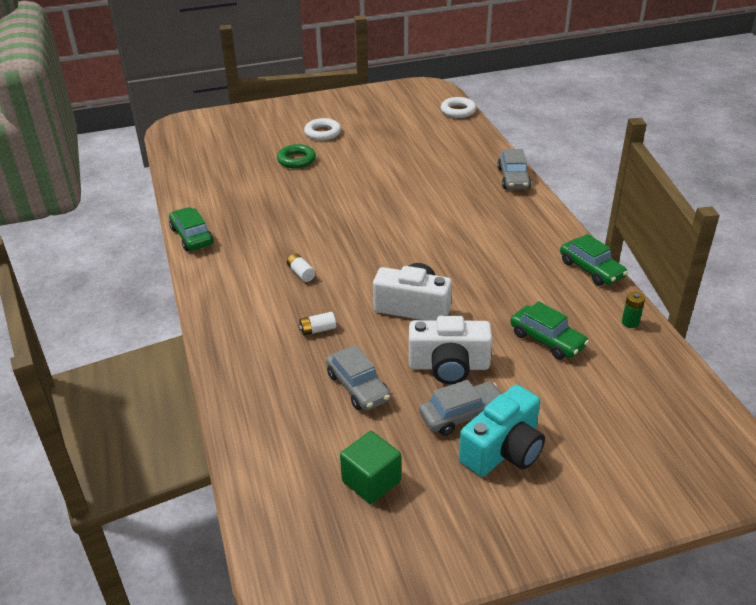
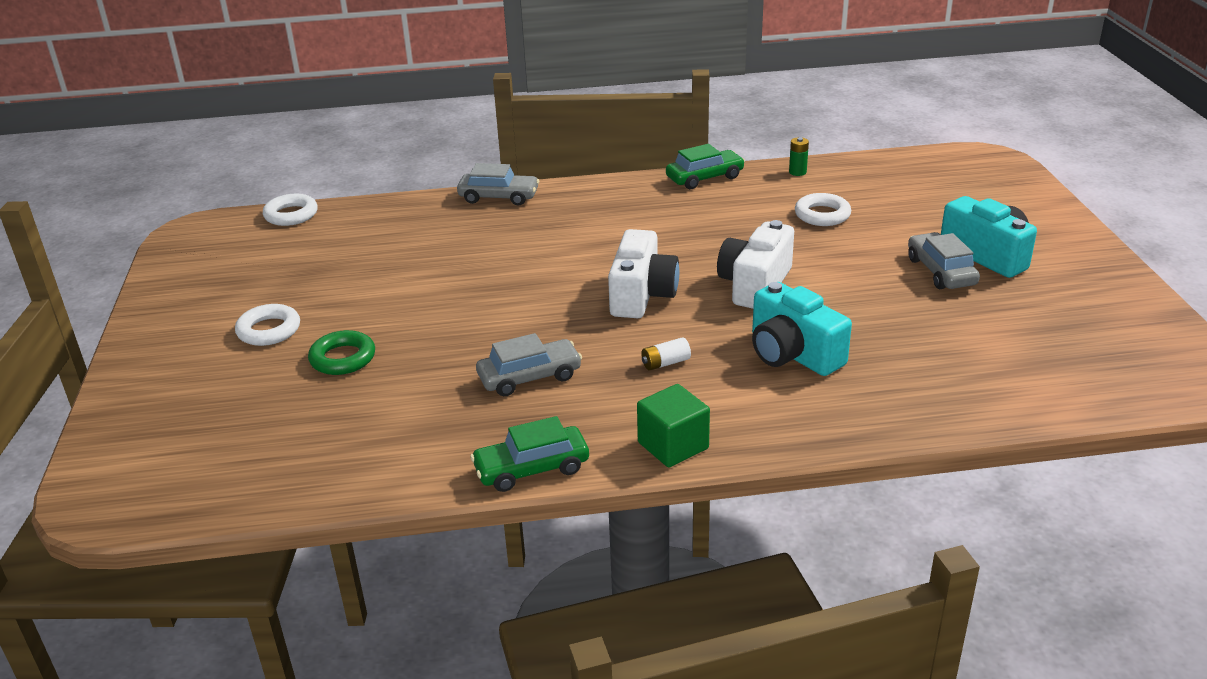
camera: 80 degrees left, 5 degrees down
(318, 330) = (792, 354): white battery -> turquoise camera
(358, 387) = (900, 330): grey car -> grey car (530, 377)
(371, 481) = (1046, 330): green cube -> green cube (673, 445)
(449, 366) = (863, 272): white camera -> white camera (642, 295)
(547, 340) = (822, 215): green car -> white ring

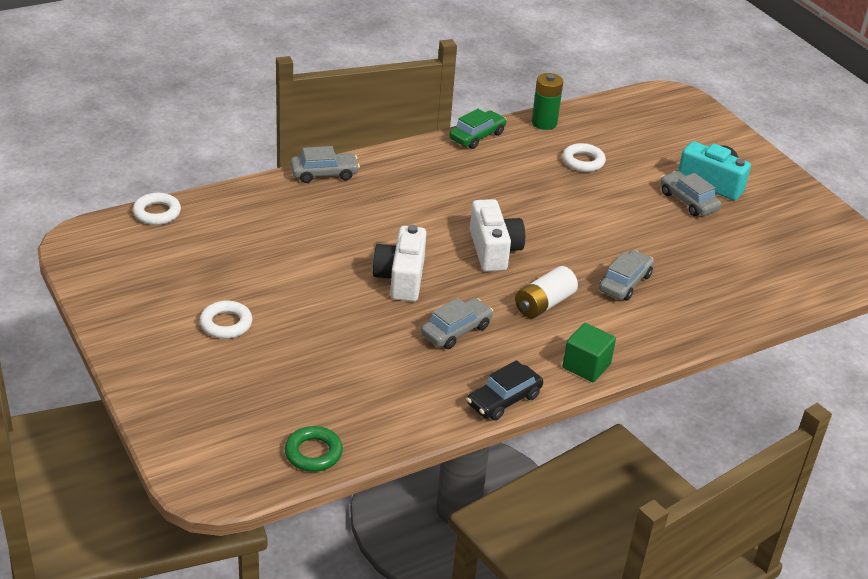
camera: 25 degrees left, 5 degrees up
(343, 358) = (305, 338): green ring -> green ring (313, 453)
(531, 468) = (504, 400): green car -> black car
(665, 363) = (544, 304): white battery -> white battery, size x1.84
(755, 285) = (569, 230): white camera -> white camera (401, 278)
(792, 354) = (625, 283): turquoise camera -> grey car
(797, 172) = (544, 123): green battery -> green battery, size x1.84

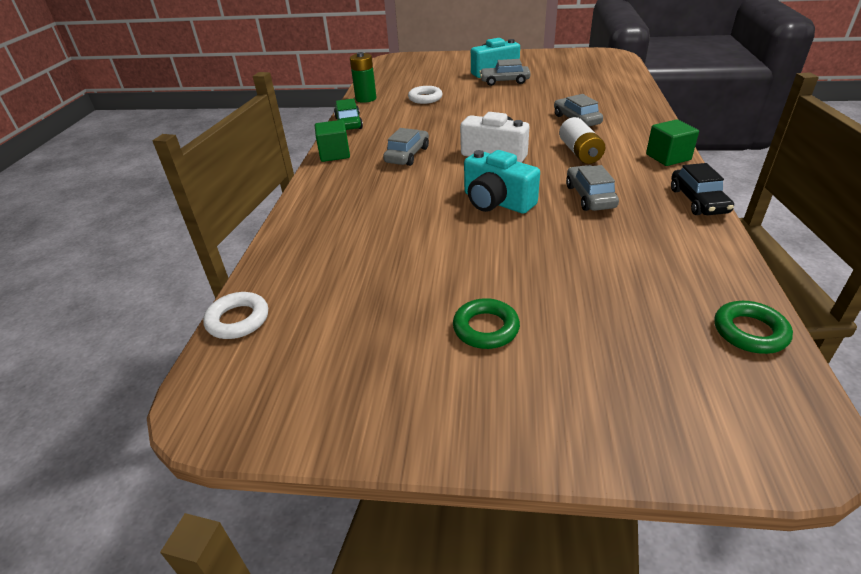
camera: 50 degrees left, 0 degrees up
(226, 324) = (486, 328): white ring -> green ring
(324, 174) = (308, 197): grey car -> grey car (407, 155)
(401, 278) = (496, 202): white camera -> turquoise camera
(408, 155) = (334, 154): none -> green cube

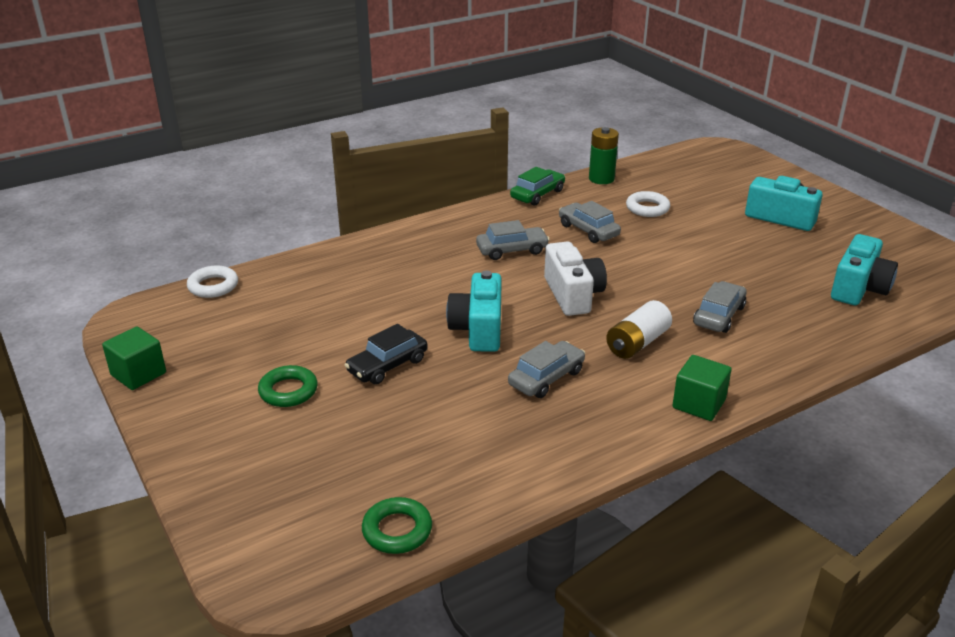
camera: 50 degrees right, 5 degrees down
(334, 154) = (470, 215): green cube -> green cube (138, 374)
(504, 81) = (762, 235): grey car -> grey car (588, 230)
(591, 79) = (858, 288): none -> turquoise camera
(698, 201) = (613, 449): black car -> black car (387, 365)

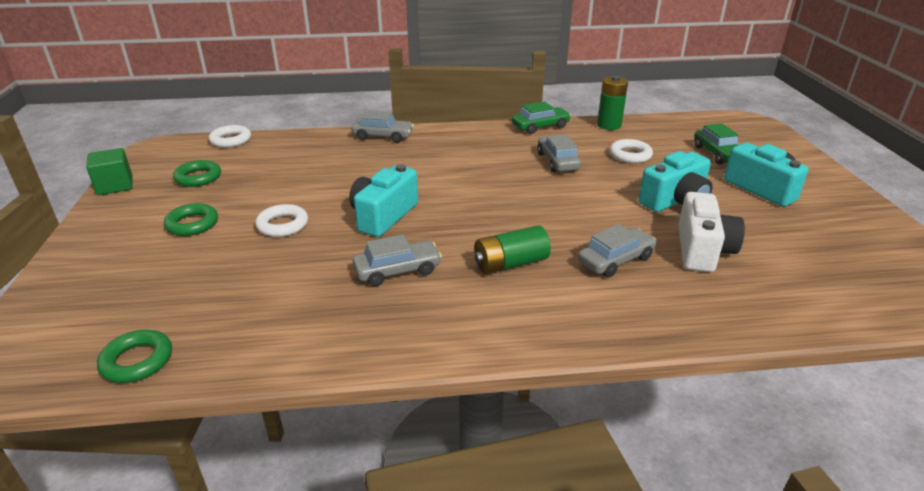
camera: 25 degrees right, 0 degrees up
(230, 339) = (198, 177): none -> green ring
(387, 365) = (283, 225): black car -> white ring
(512, 250) = (475, 163): grey car -> grey car (383, 136)
(573, 294) = (492, 208): white camera -> white camera (702, 250)
(637, 343) = (510, 263): white battery -> green battery
(698, 404) = (516, 336): green cube -> none
(721, 190) = (718, 154): none -> green car
(858, 288) = (798, 273): turquoise camera -> turquoise camera (675, 201)

